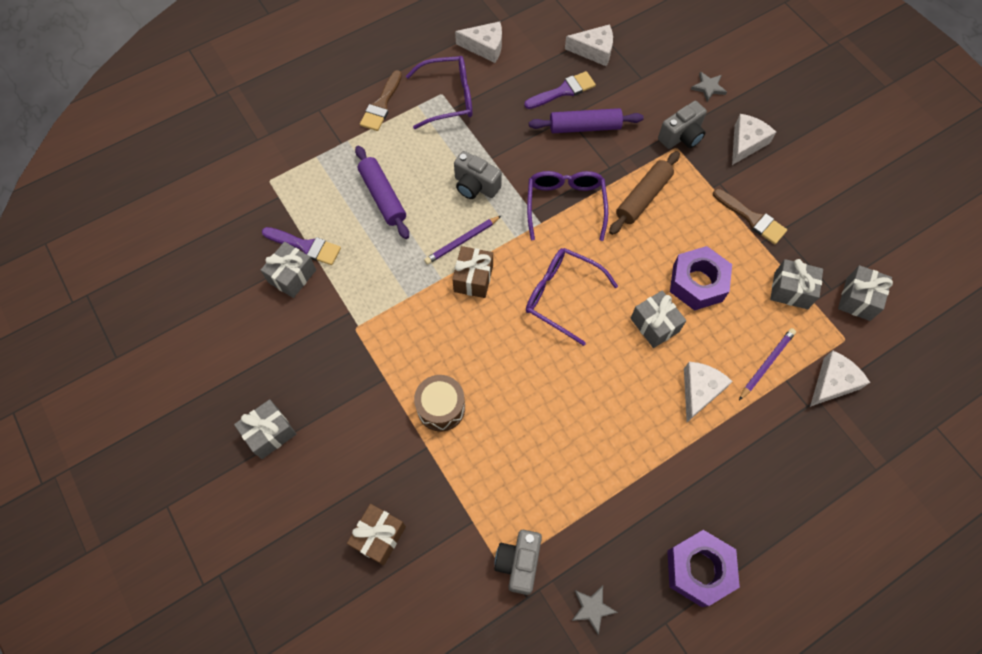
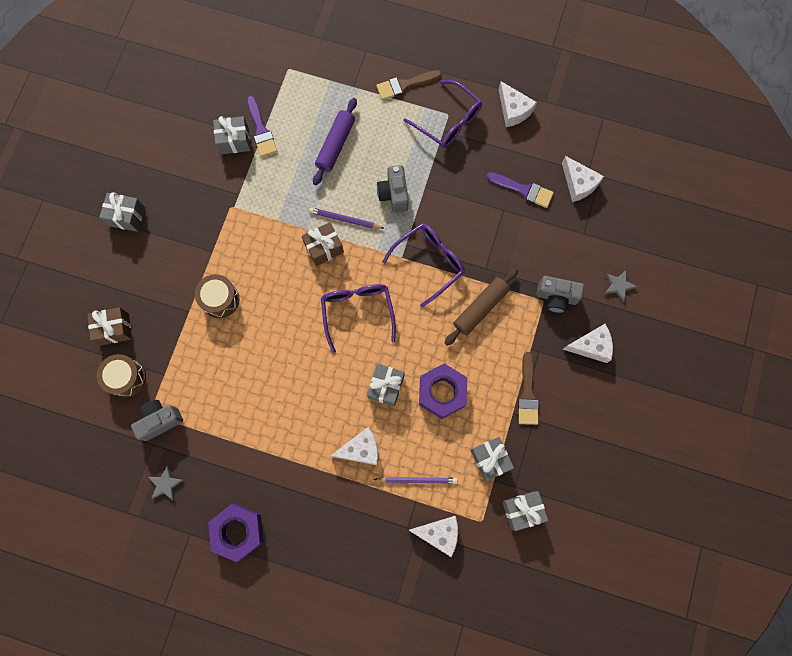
camera: 50 degrees right, 10 degrees up
(443, 564) = (126, 378): none -> brown drum
(584, 127) = (505, 227): purple rolling pin -> none
(643, 197) = (480, 308): brown rolling pin -> brown rolling pin turned 45 degrees counterclockwise

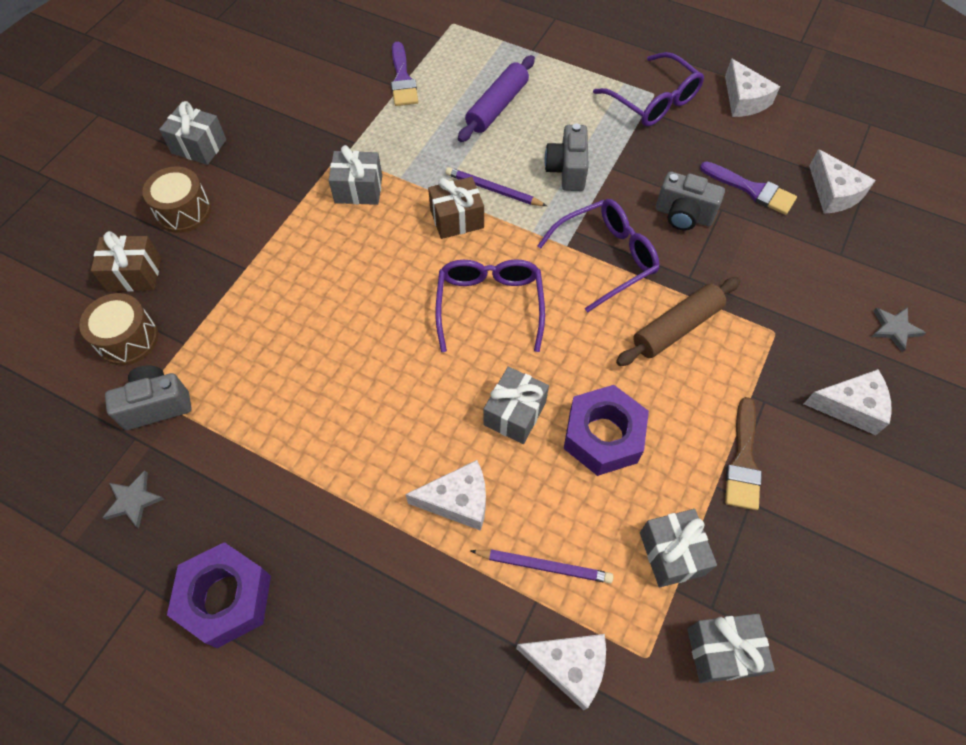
camera: 10 degrees right, 15 degrees down
(220, 299) = (294, 260): brown drum -> brown drum (184, 211)
(234, 141) = (365, 85): grey gift -> grey gift (358, 189)
(405, 85) = (600, 57): brown brush -> none
(556, 297) = (795, 330): grey camera -> grey camera (683, 215)

